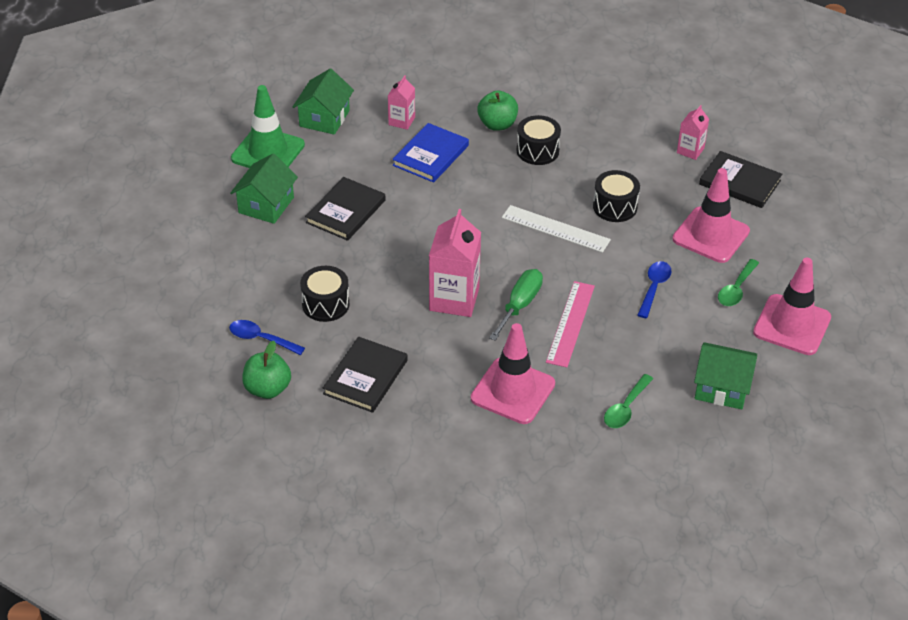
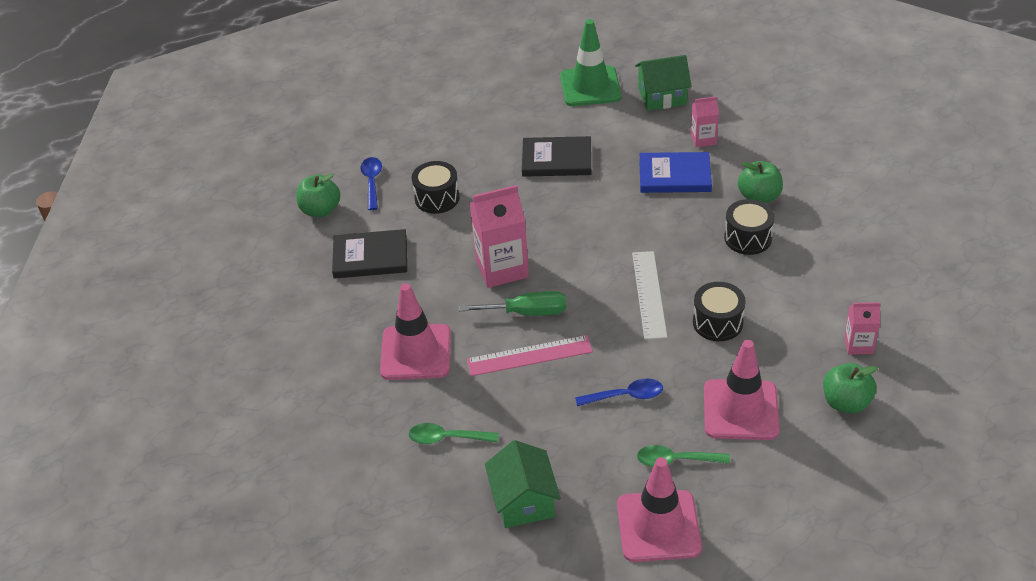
camera: 65 degrees right, 0 degrees up
(266, 205) = (525, 115): green house -> none
(740, 182) = (846, 402): black book -> green apple

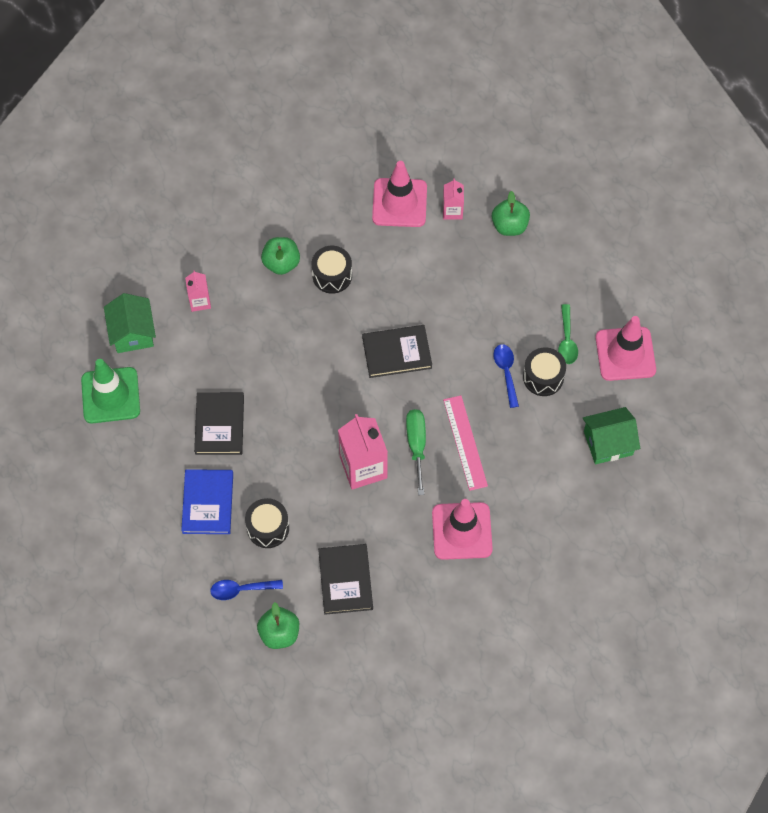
camera: 95 degrees left, 20 degrees up
(447, 438) = (551, 500): green spoon -> none
(649, 294) = (397, 352): white ruler -> black book
(674, 175) = (249, 327): blue book -> blue book (208, 503)
(717, 322) = (429, 304): black drum -> black drum (543, 377)
(740, 410) = (518, 295): pink traffic cone -> pink traffic cone (399, 203)

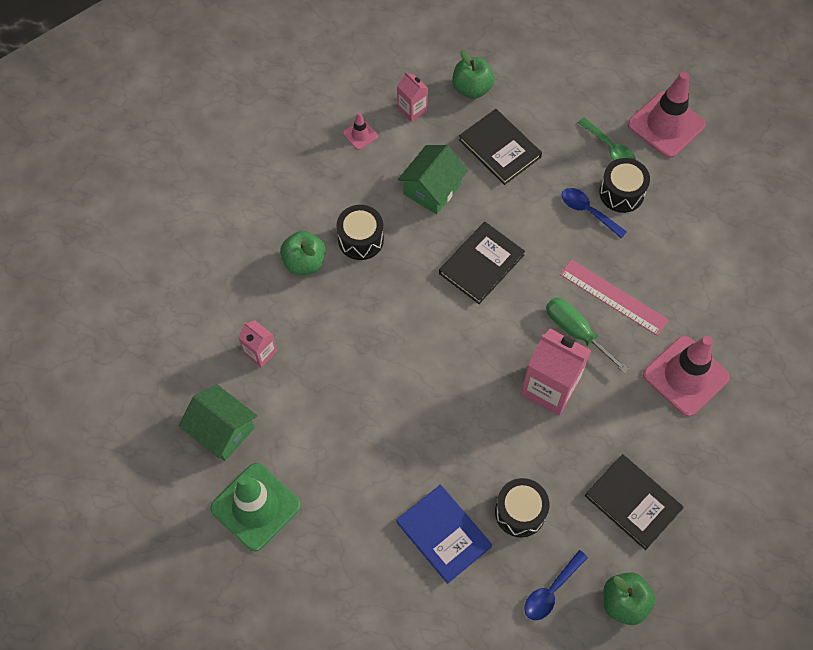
camera: 40 degrees left, 0 degrees up
(219, 425) = (385, 452): black book -> black book (500, 148)
(399, 203) = (360, 135): pink traffic cone -> pink traffic cone, size x0.45
(608, 443) = (725, 207): green house -> green house (432, 189)

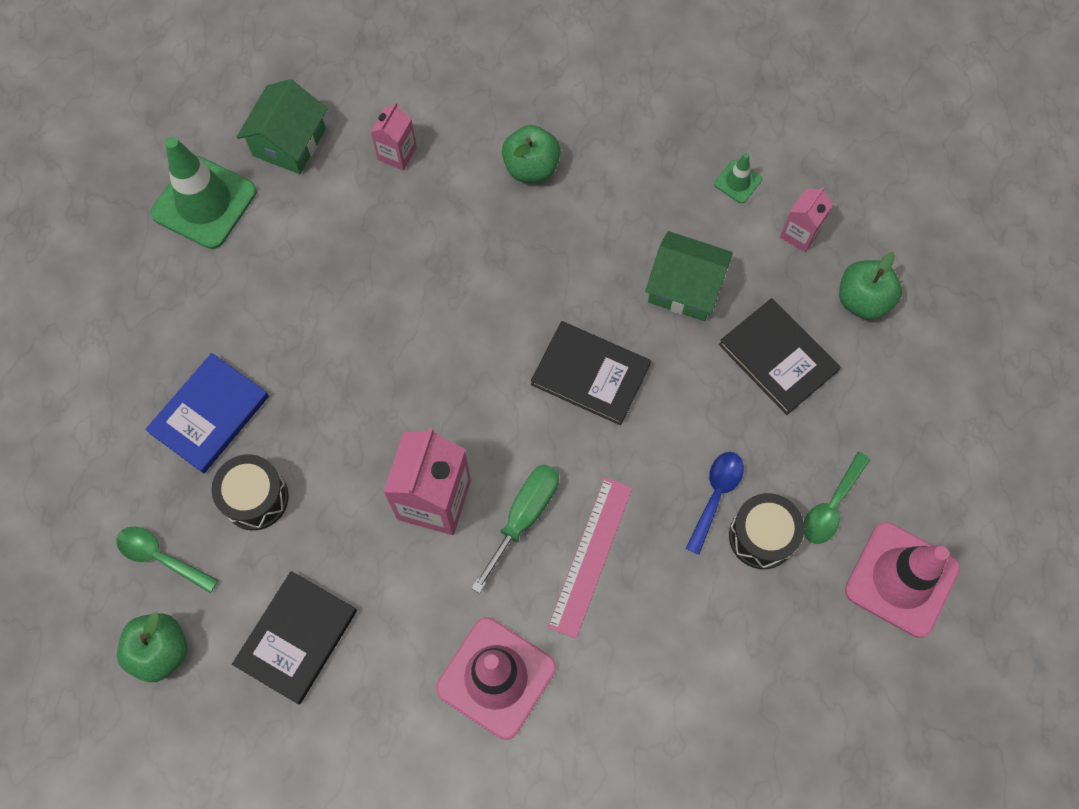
camera: 75 degrees right, 5 degrees up
(360, 135) = (737, 182): pink traffic cone -> green traffic cone
(361, 239) = (582, 222): black drum -> none
(500, 148) = (778, 358): black book -> black book turned 75 degrees counterclockwise
(551, 591) = (161, 557): blue spoon -> green spoon

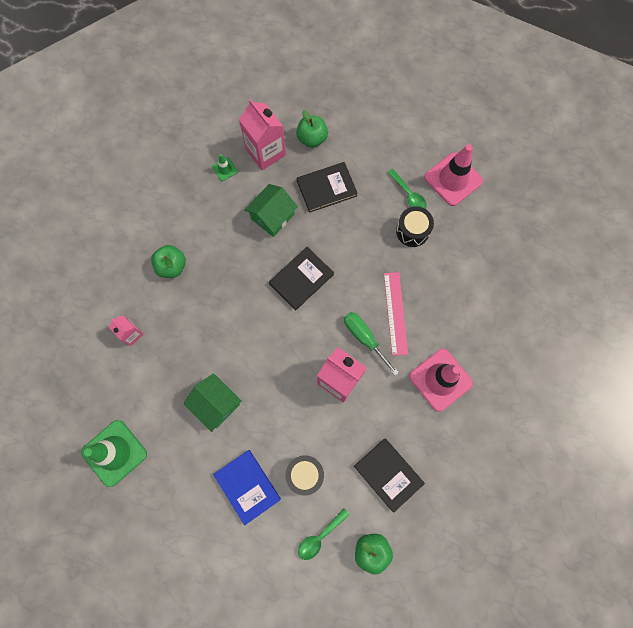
camera: 70 degrees left, 5 degrees up
(289, 142) = (97, 392): green house -> green house (216, 404)
(590, 556) = (395, 313): pink ruler -> pink ruler turned 45 degrees clockwise
(716, 496) = (385, 244): blue spoon -> none
(800, 234) = (265, 152): pink carton -> pink carton, size x1.84

